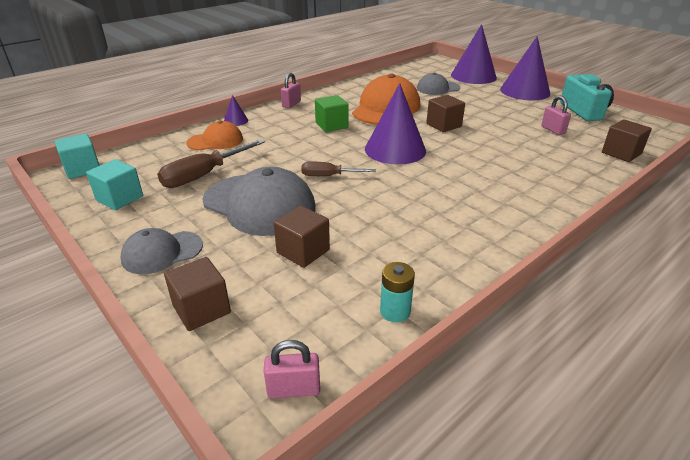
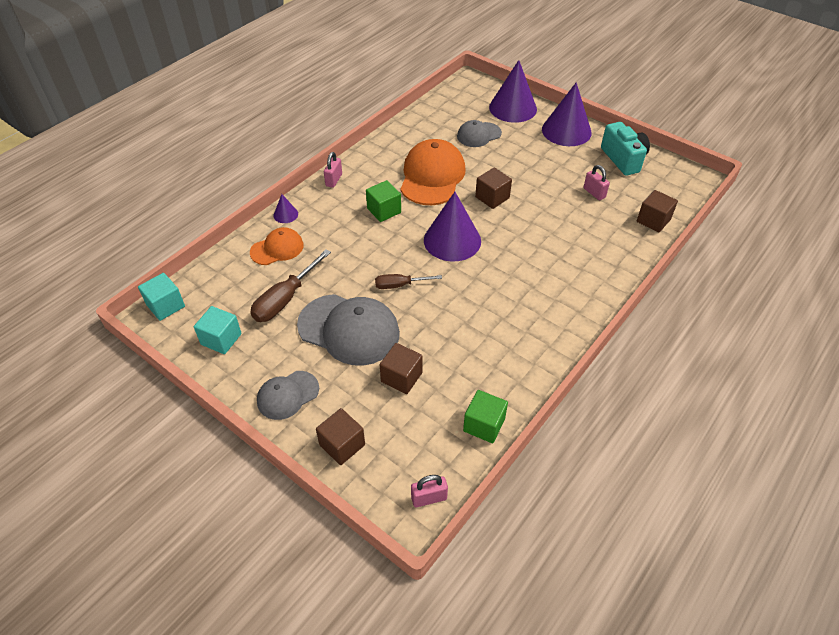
camera: 10 degrees left, 15 degrees up
(395, 311) = (484, 425): turquoise battery -> green cube

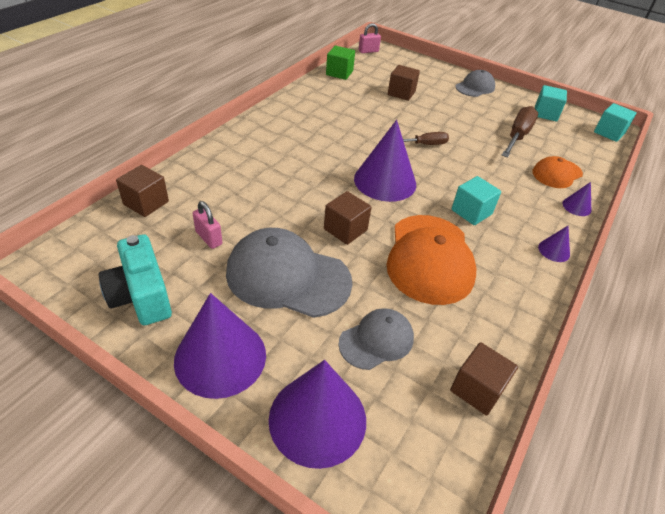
camera: 170 degrees right, 5 degrees down
(334, 180) = (554, 250): pink padlock -> purple cone
(342, 445) = (427, 68): brown cube -> brown cube (477, 389)
(349, 329) = (453, 117): grey cap -> grey cap (287, 276)
(384, 210) = (471, 212): green cube -> turquoise cube

